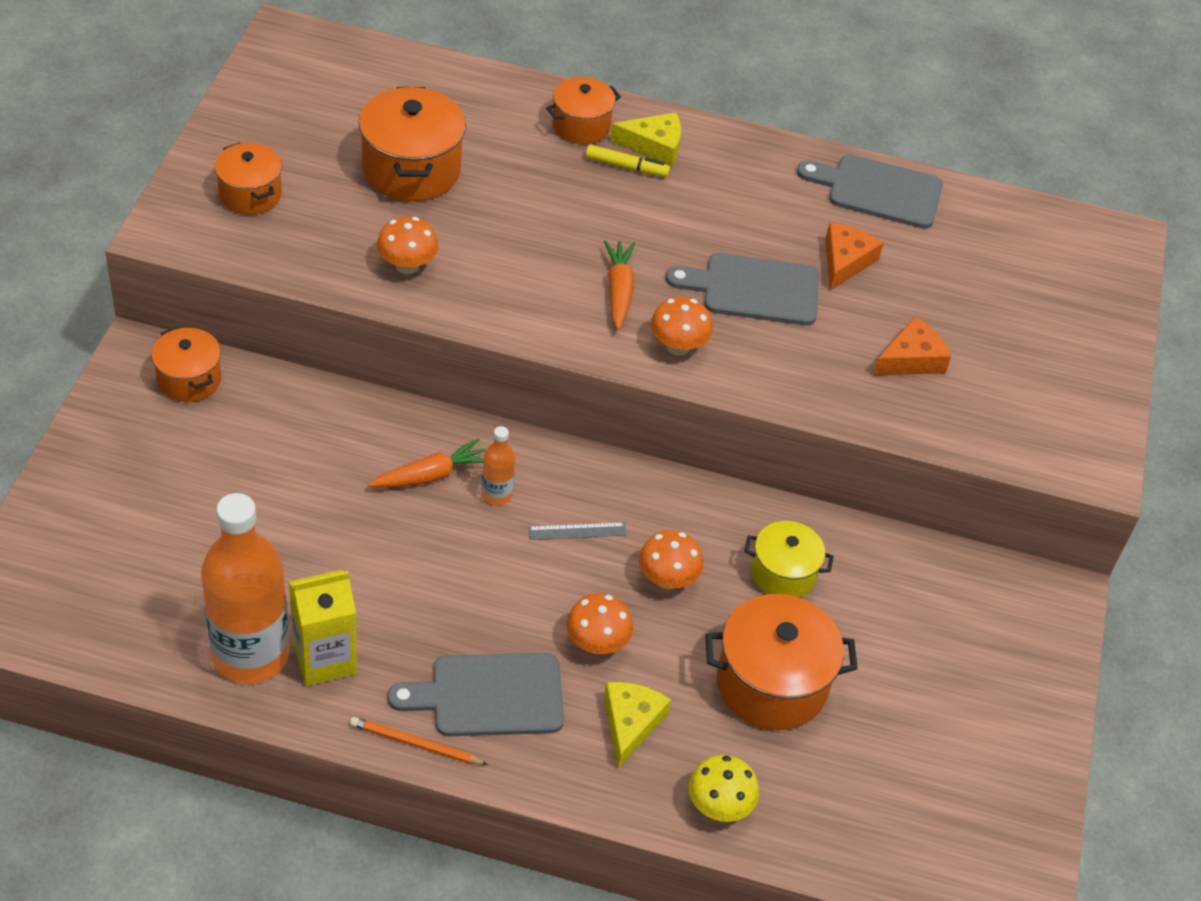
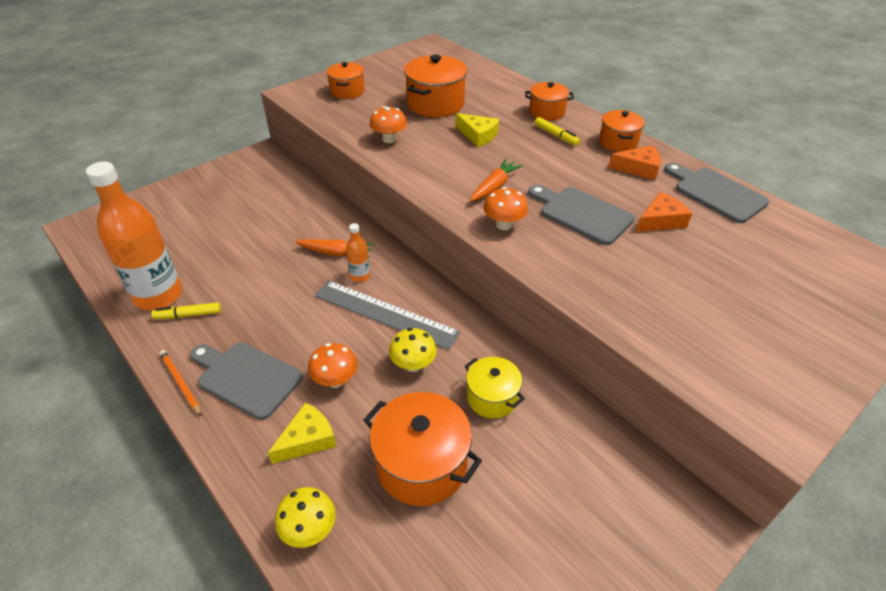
camera: 40 degrees right, 5 degrees down
(189, 379) = (271, 170): orange pot -> orange pot (618, 142)
(325, 659) = (188, 315): yellow carton -> yellow marker
(577, 531) = (385, 313): grey ruler -> grey ruler, size x2.33
(654, 146) = (581, 131): yellow cheese -> yellow cheese (478, 135)
(667, 579) = (413, 364): orange mushroom -> yellow mushroom
(911, 359) = (666, 290): orange cheese -> orange cheese (639, 169)

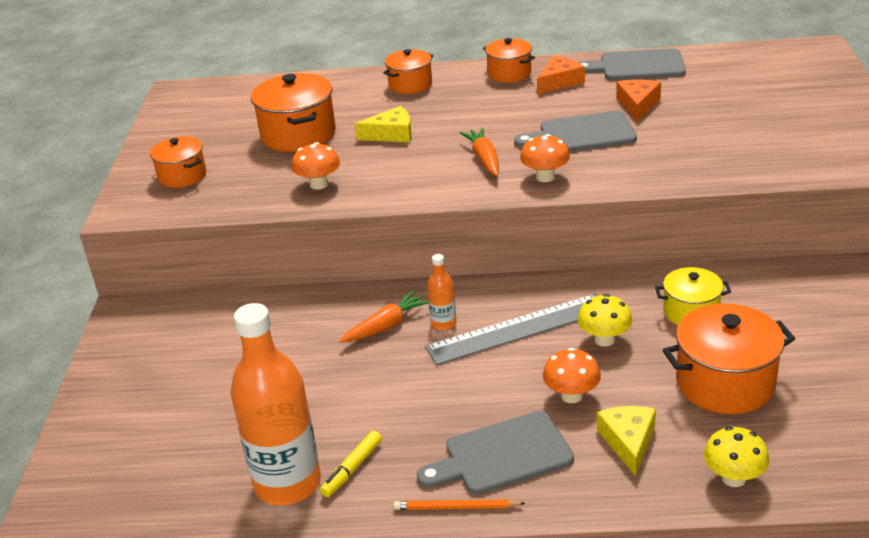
camera: 45 degrees left, 10 degrees down
(555, 135) = (454, 96): yellow marker -> none

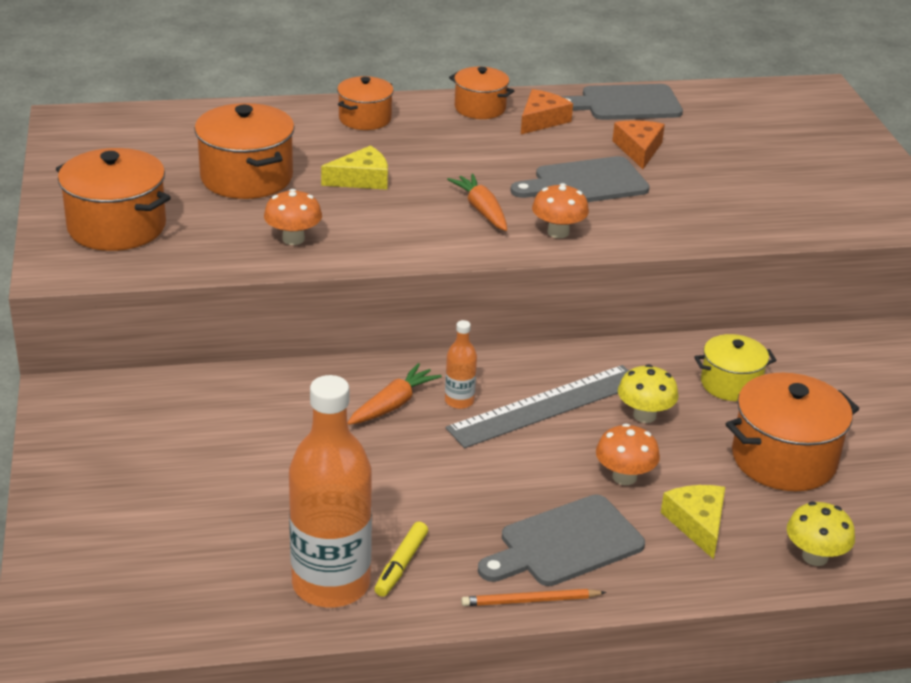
camera: 15 degrees left, 0 degrees up
(182, 176) = (117, 227): orange pot -> orange pot, size x1.62

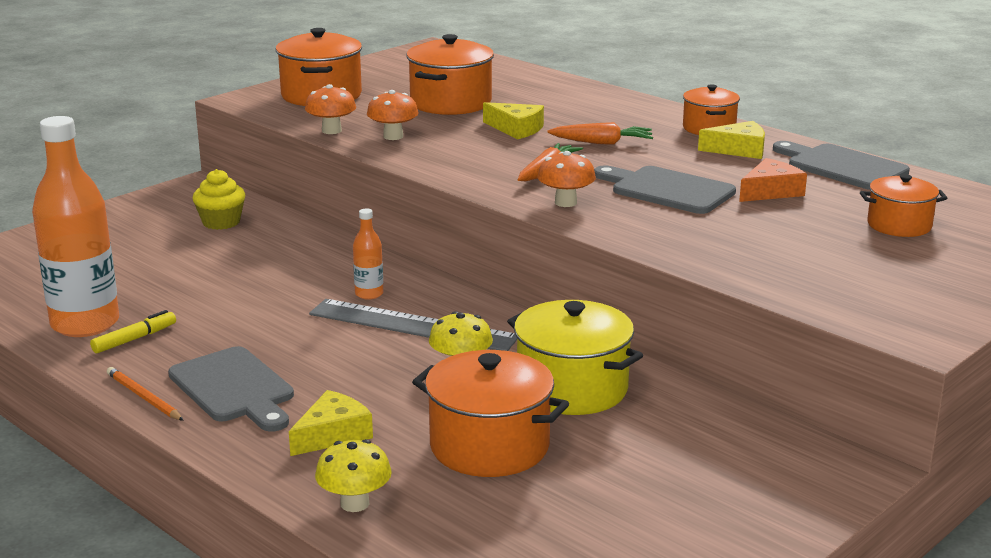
camera: 55 degrees right, 10 degrees down
(186, 415) = (221, 222): none -> yellow cupcake
(365, 119) = (608, 105): orange pot -> orange pot (899, 225)
(393, 404) = (329, 275): orange carrot -> orange carrot (602, 143)
(401, 565) = (134, 339): yellow marker -> yellow marker turned 150 degrees clockwise
(542, 120) = (739, 150): orange cheese -> yellow cheese
(565, 543) = (234, 388): grey cutting board -> grey cutting board turned 150 degrees counterclockwise
(624, 477) = (357, 384): orange mushroom -> orange mushroom (331, 130)
(730, 384) = (572, 388): yellow pot -> yellow pot, size x1.62

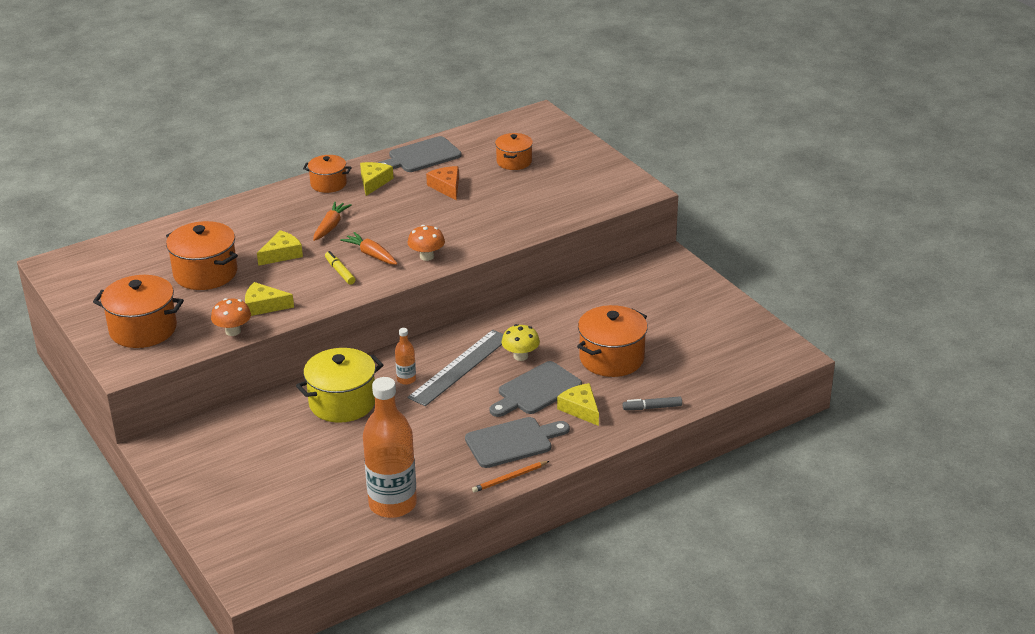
camera: 75 degrees left, 10 degrees up
(134, 339) = (426, 482): yellow marker -> yellow marker (340, 272)
(221, 222) = (243, 437): yellow cupcake -> none
(355, 503) = (652, 408): yellow mushroom -> grey marker
(393, 136) = (264, 306): orange mushroom -> yellow cheese
(572, 388) = (561, 323): yellow pot -> yellow pot (342, 403)
(667, 190) = (425, 219): grey cutting board -> grey cutting board (536, 390)

